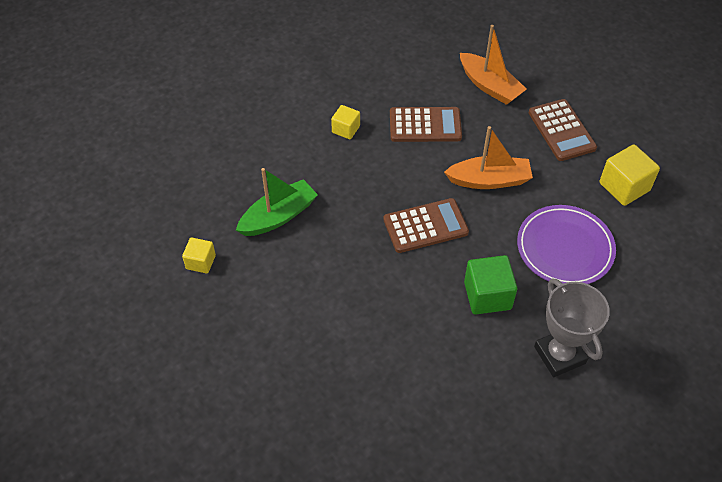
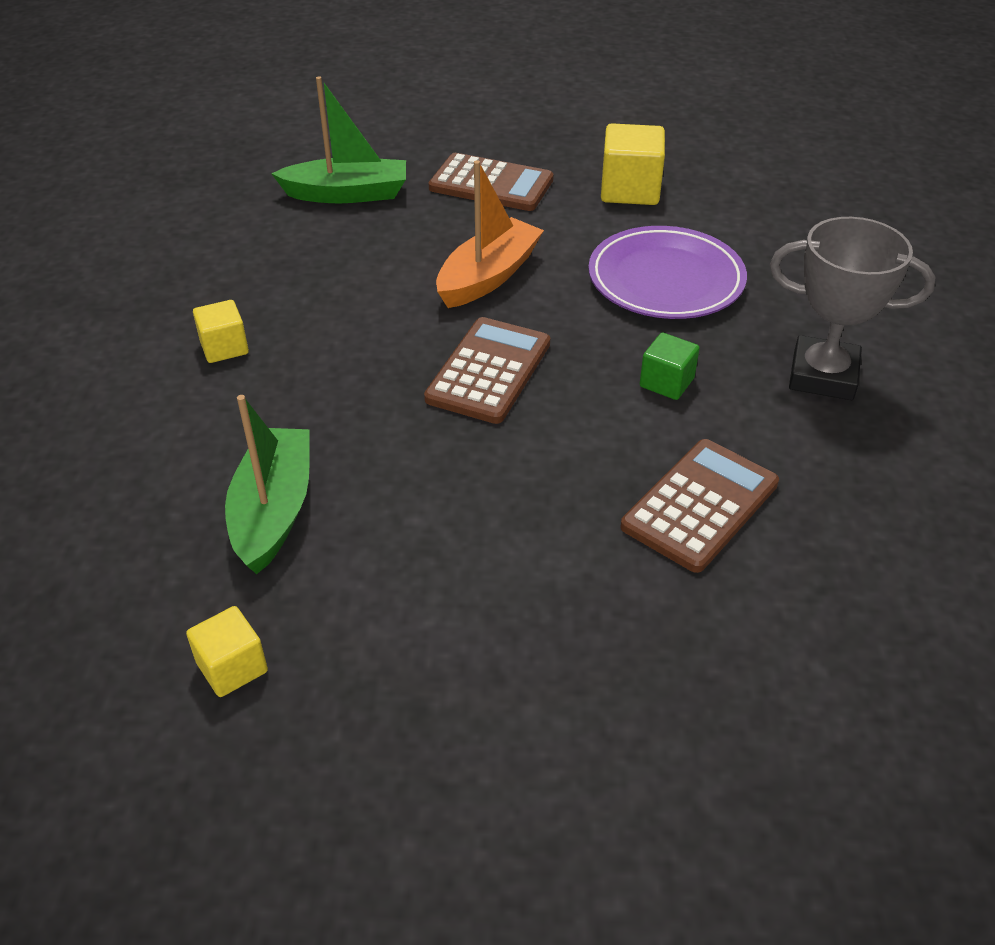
camera: 50 degrees left, 10 degrees down
(425, 125) = (327, 276): brown calculator -> brown calculator (700, 505)
(487, 295) = (666, 382): green cube -> green cube, size x0.61
(489, 86) = (347, 194): orange boat -> green boat

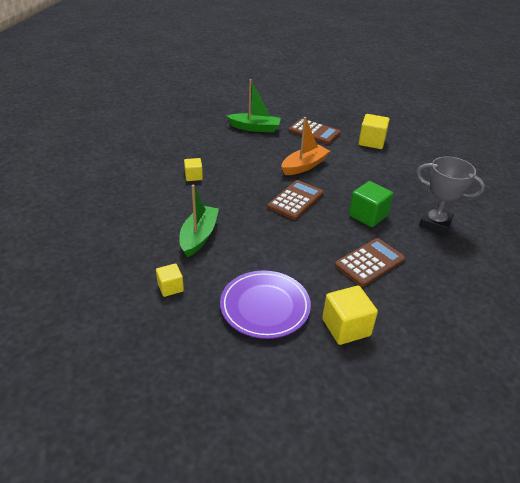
camera: 10 degrees right, 5 degrees down
(665, 280) = (377, 177): purple plate -> purple plate (265, 307)
(666, 382) = (368, 215): green cube -> green cube, size x1.65
(686, 689) = (346, 327): none -> yellow cube

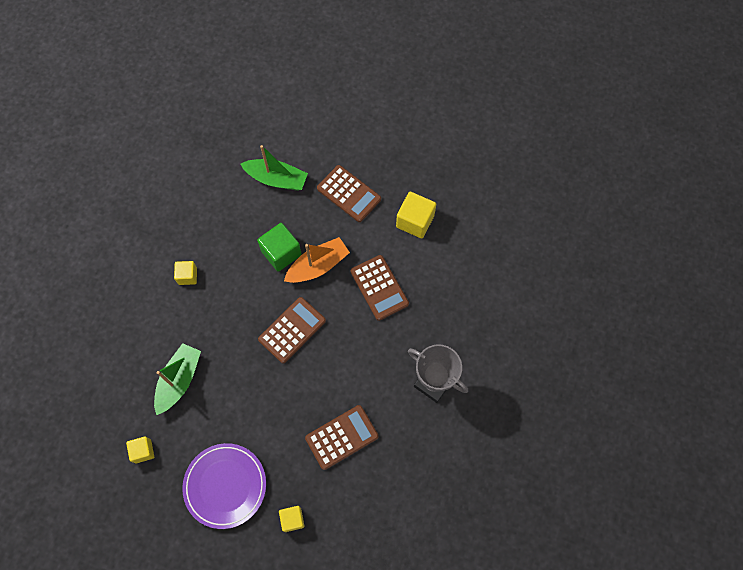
camera: 10 degrees right, 30 degrees up
(346, 327) = (292, 519): yellow cube -> yellow cube, size x0.61
(360, 174) = (379, 288): none -> brown calculator
(368, 215) = (363, 364): green cube -> green cube (281, 253)

